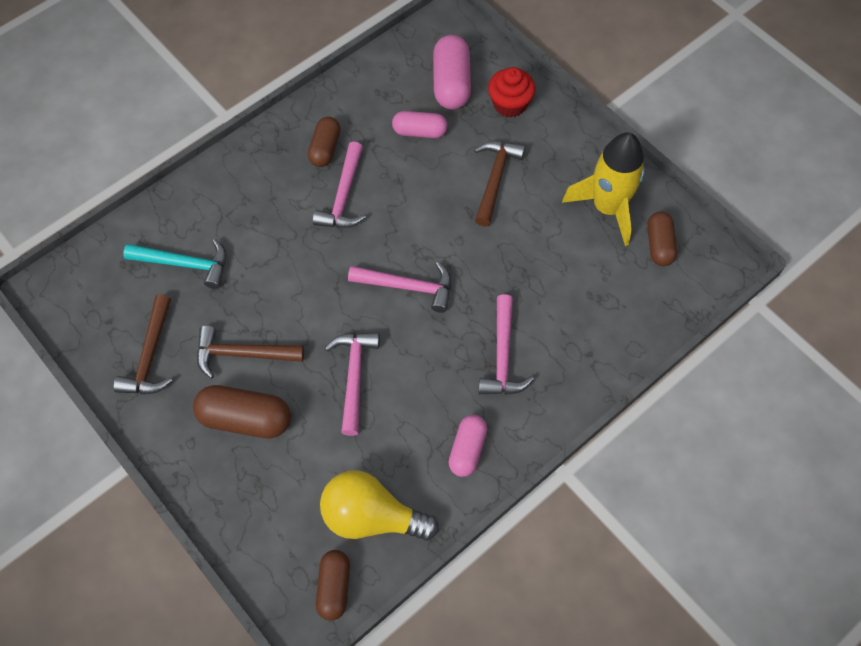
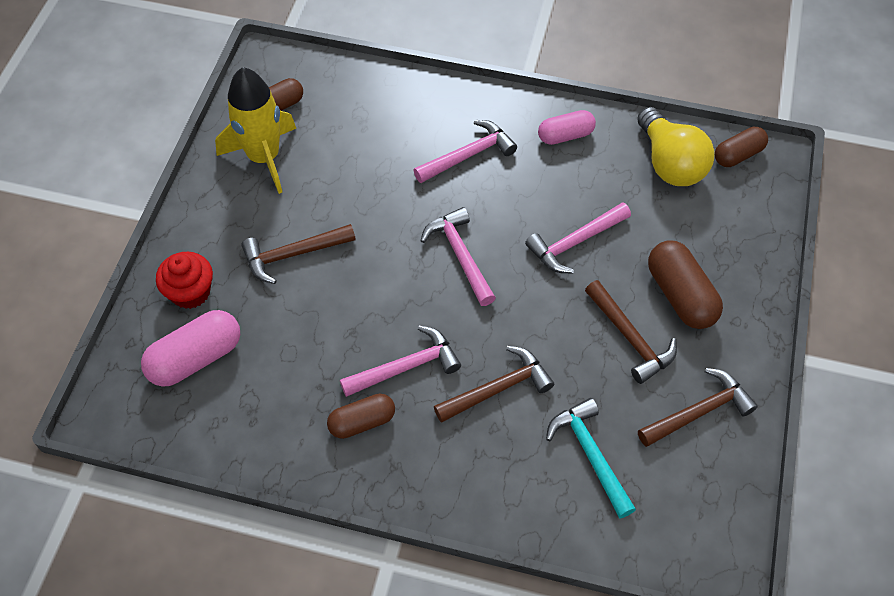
camera: 125 degrees left, 5 degrees down
(280, 241) = (498, 388): none -> brown hammer
(419, 132) = (279, 349): pink capsule -> none

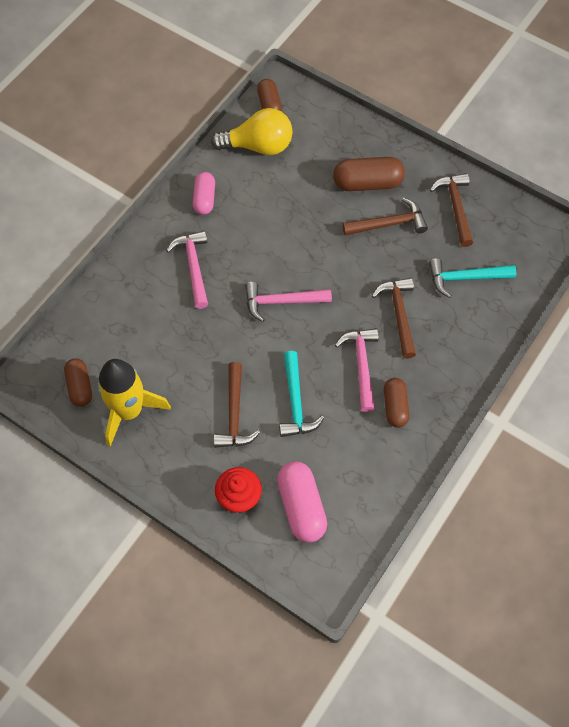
camera: 70 degrees left, 5 degrees up
(330, 311) = (295, 402): none -> turquoise hammer
(575, 242) = (301, 227): pink hammer -> none

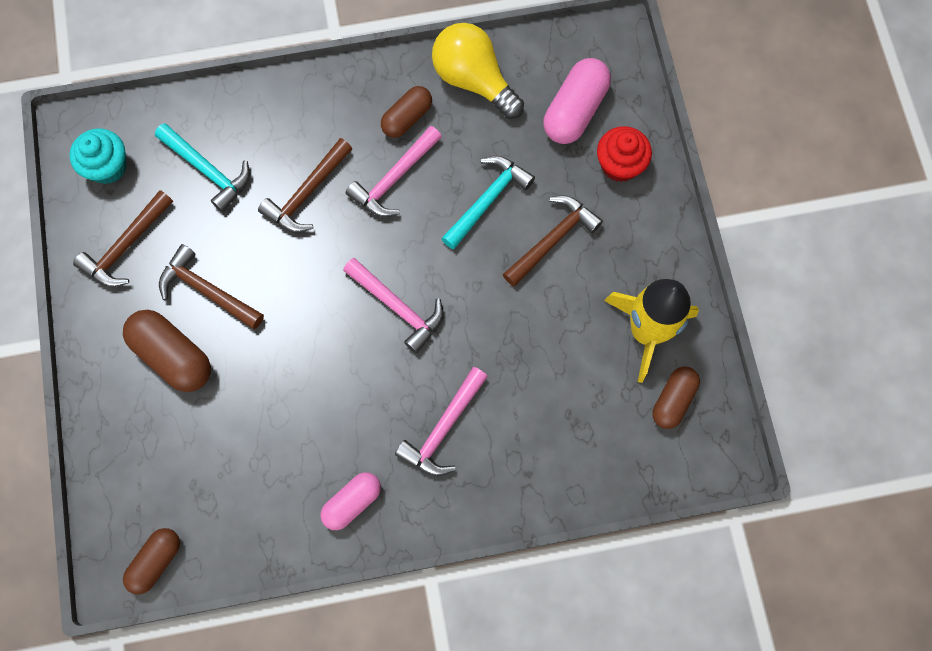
camera: 135 degrees left, 10 degrees up
(258, 146) = (227, 515): yellow light bulb -> yellow light bulb (473, 80)
(517, 233) = (107, 166): none -> turquoise cupcake

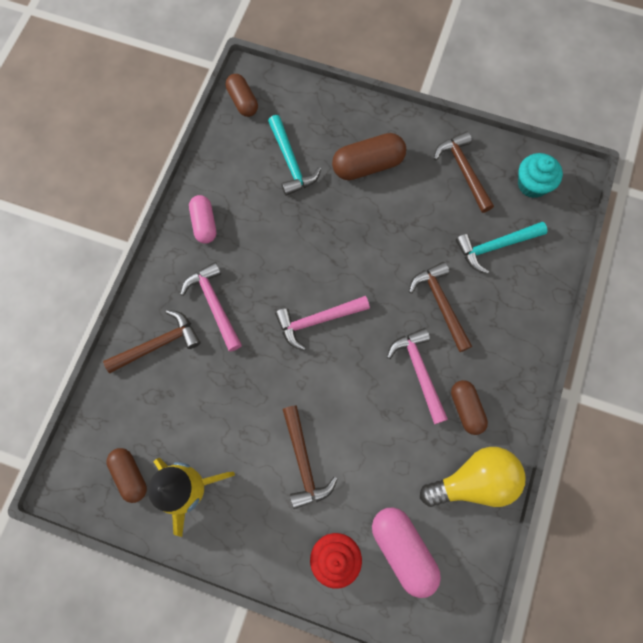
camera: 120 degrees right, 0 degrees up
(207, 290) = (402, 205): brown hammer -> brown hammer (158, 344)
(487, 200) = (363, 431): turquoise hammer -> turquoise hammer (291, 162)

